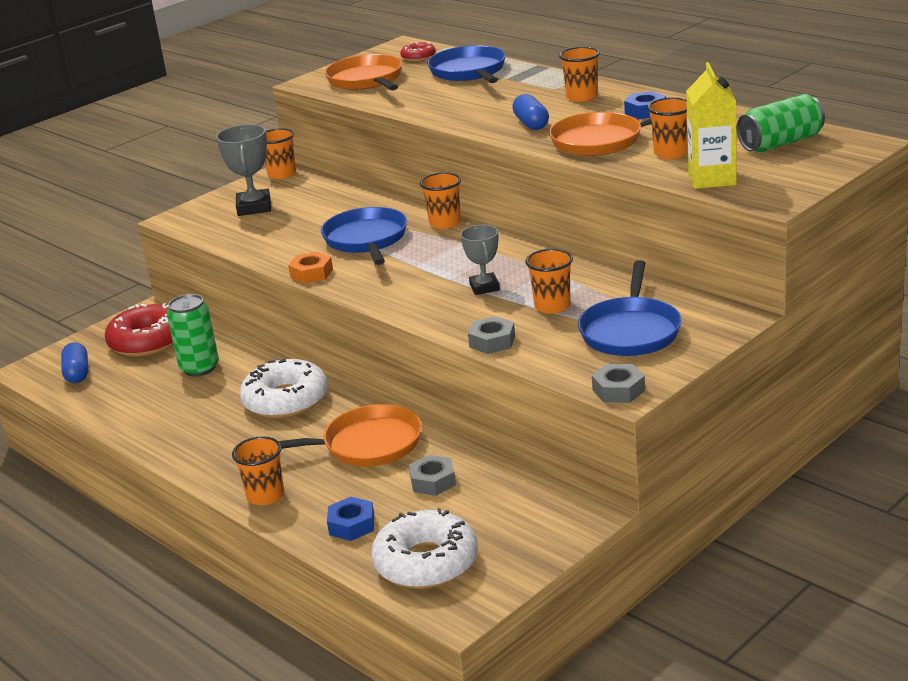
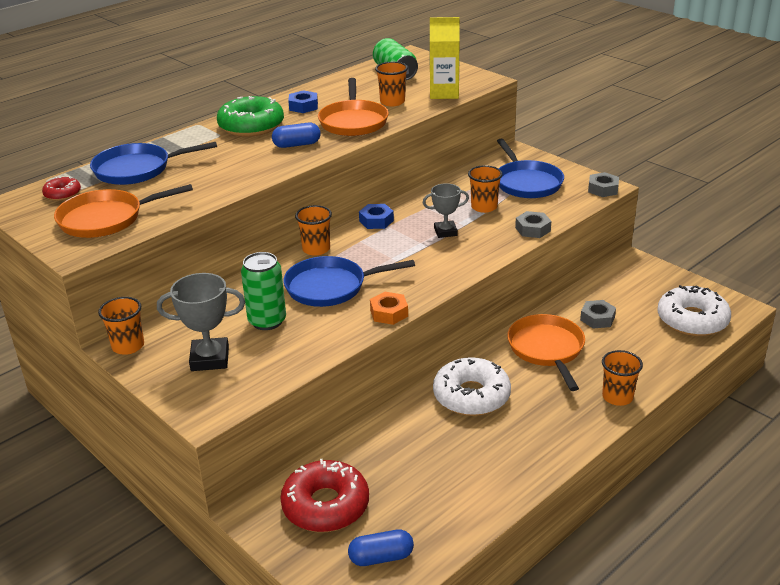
camera: 90 degrees left, 5 degrees up
(199, 368) = (397, 457): green can -> green can (267, 321)
(352, 525) = (653, 352): blue nut -> blue nut (376, 221)
(581, 97) = (251, 126): orange cup -> green donut
(630, 331) = (527, 182): blue pan -> blue pan turned 60 degrees clockwise

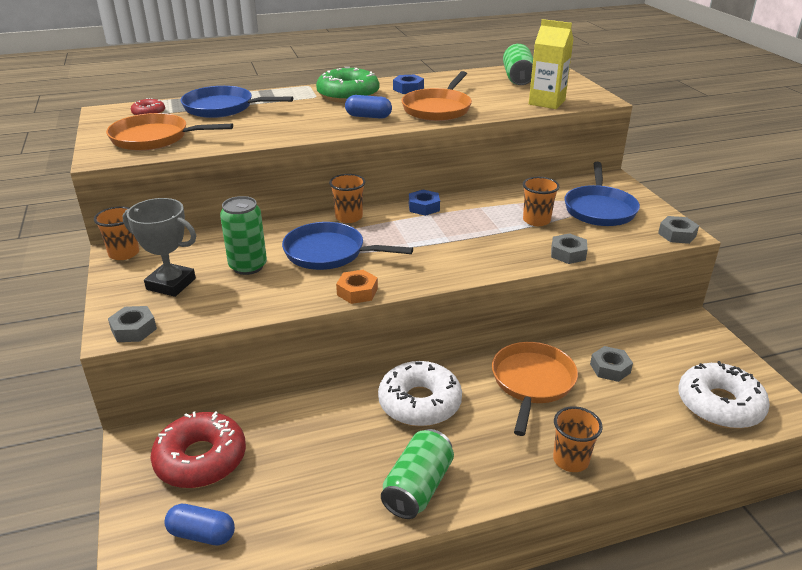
camera: 25 degrees right, 0 degrees up
(219, 408) = (134, 329): none -> grey nut
(392, 102) = (490, 100): orange cup -> none
(445, 232) = (478, 233): grey trophy -> none
(521, 458) = (418, 487): none -> green can

